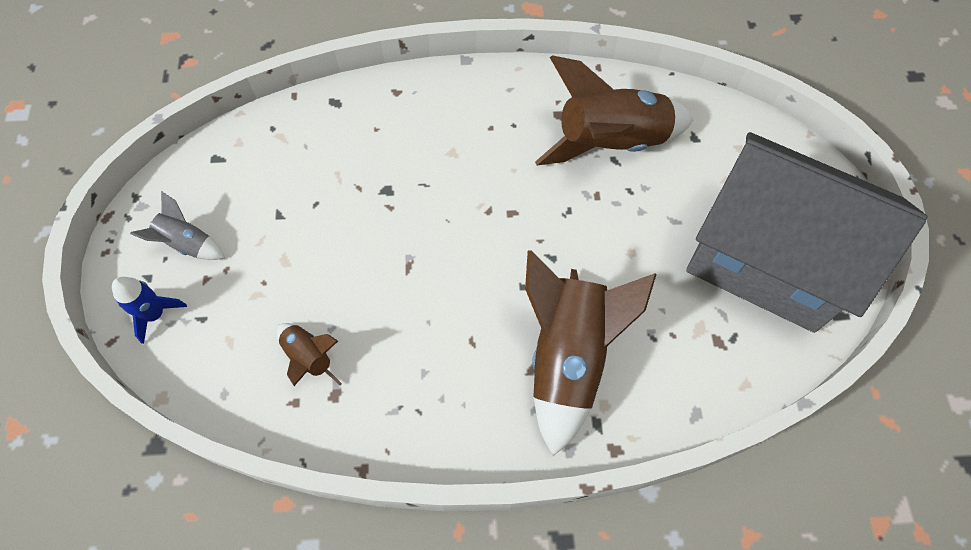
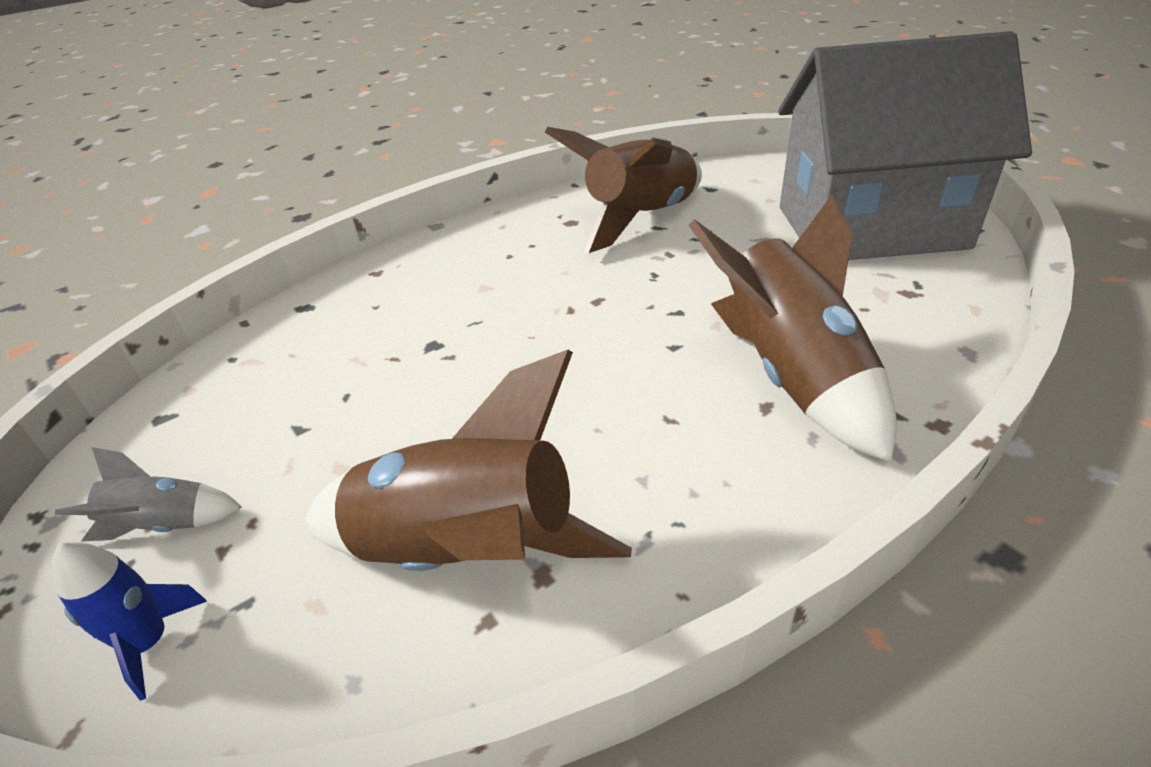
camera: 30 degrees left, 25 degrees down
(309, 357) = (465, 552): brown rocket -> brown rocket, size x2.09

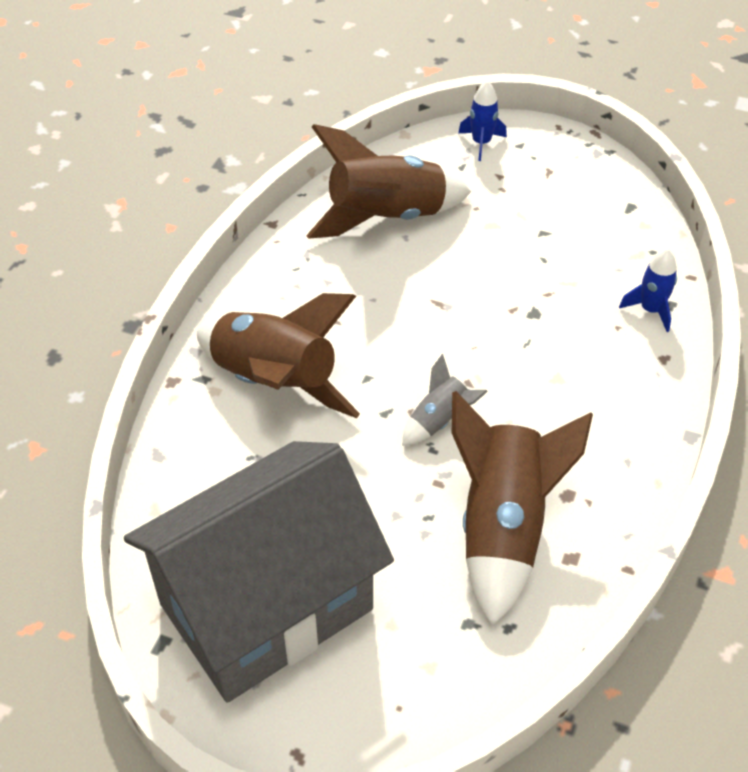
camera: 145 degrees right, 10 degrees up
(165, 525) = (541, 172): grey rocket -> grey rocket (439, 421)
(326, 308) = (650, 310): none -> blue rocket

